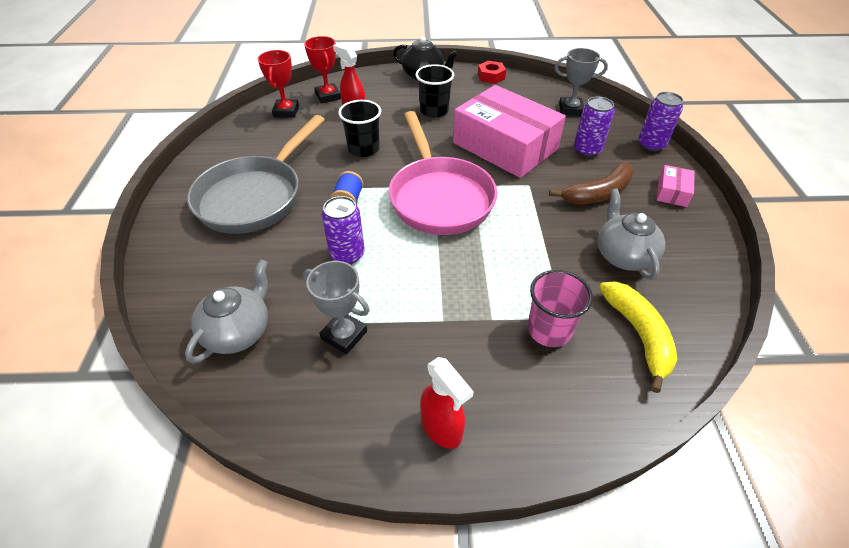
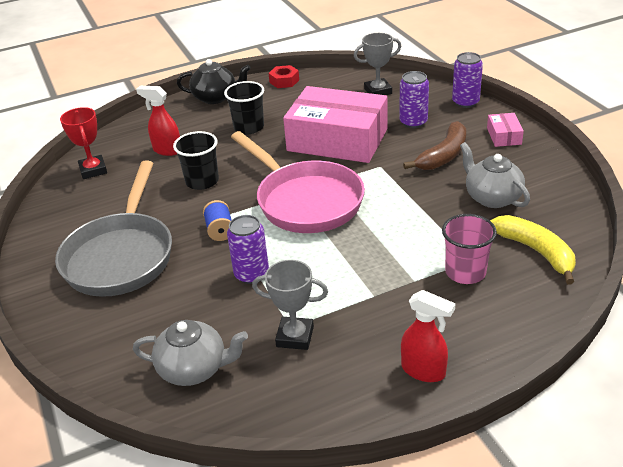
camera: 20 degrees left, 10 degrees down
(238, 331) = (194, 369): grey teapot -> grey teapot turned 90 degrees clockwise
(328, 96) = (128, 143): red trophy -> none

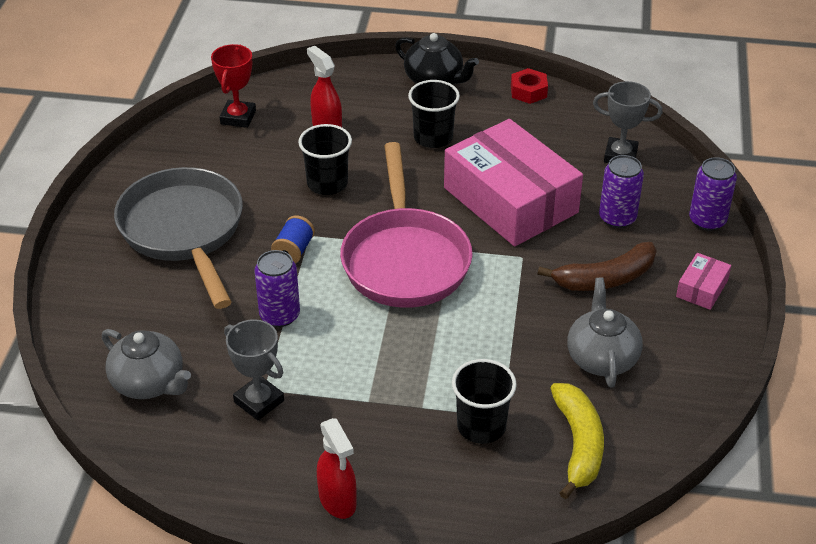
camera: 30 degrees right, 5 degrees up
(121, 256) = (184, 232): grey pan -> grey pan turned 120 degrees clockwise
(465, 272) = (481, 426): pink cup -> black cup

